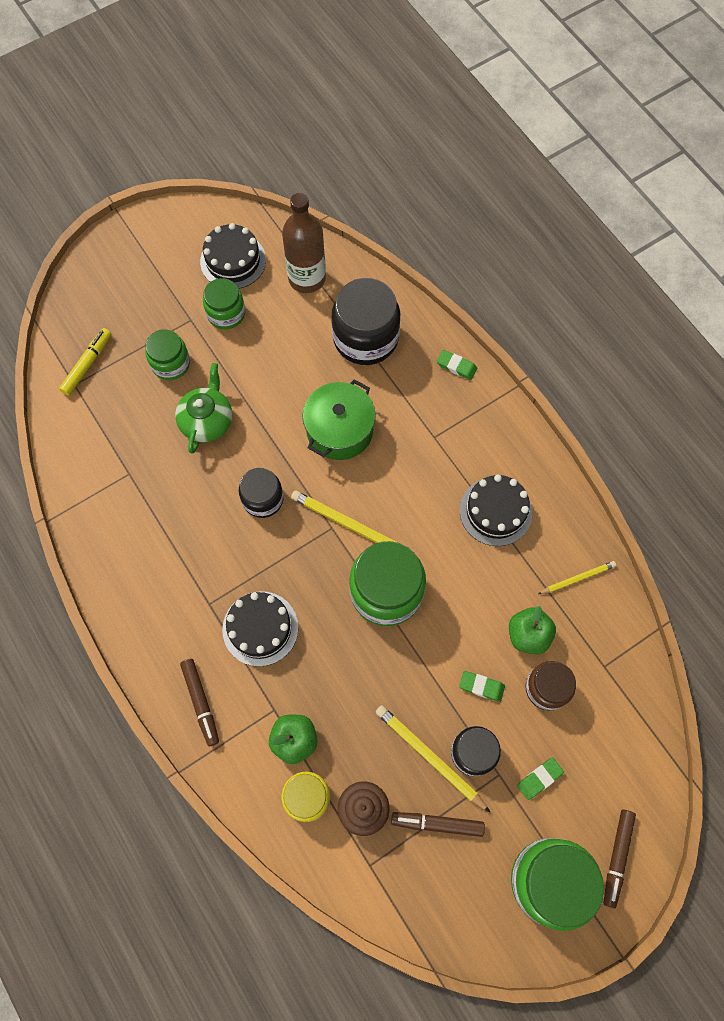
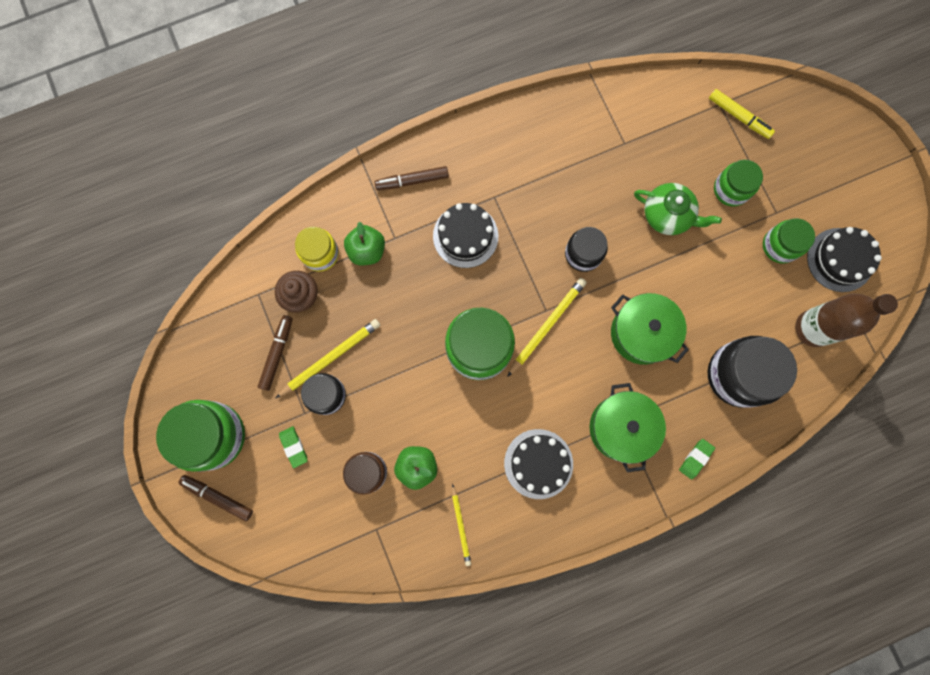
camera: 100 degrees right, 10 degrees up
(441, 437) = (621, 428): none -> green pot
(481, 686) = (380, 414): green eraser -> none

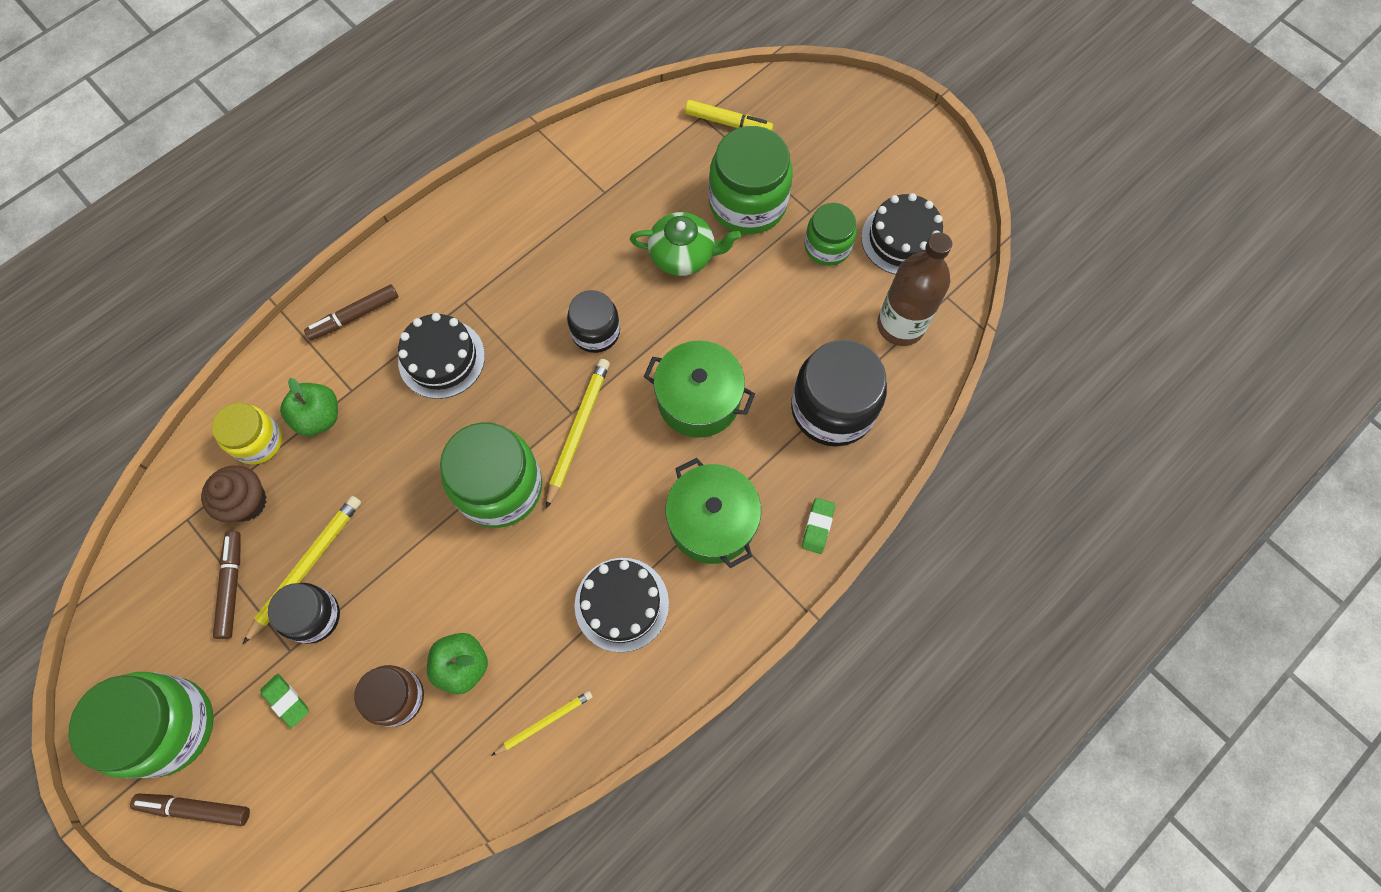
camera: 20 degrees left, 10 degrees down
(461, 526) = (544, 722): yellow pencil -> yellow pencil turned 90 degrees counterclockwise
(731, 189) = (747, 203): green jar -> green jar, size x1.68

